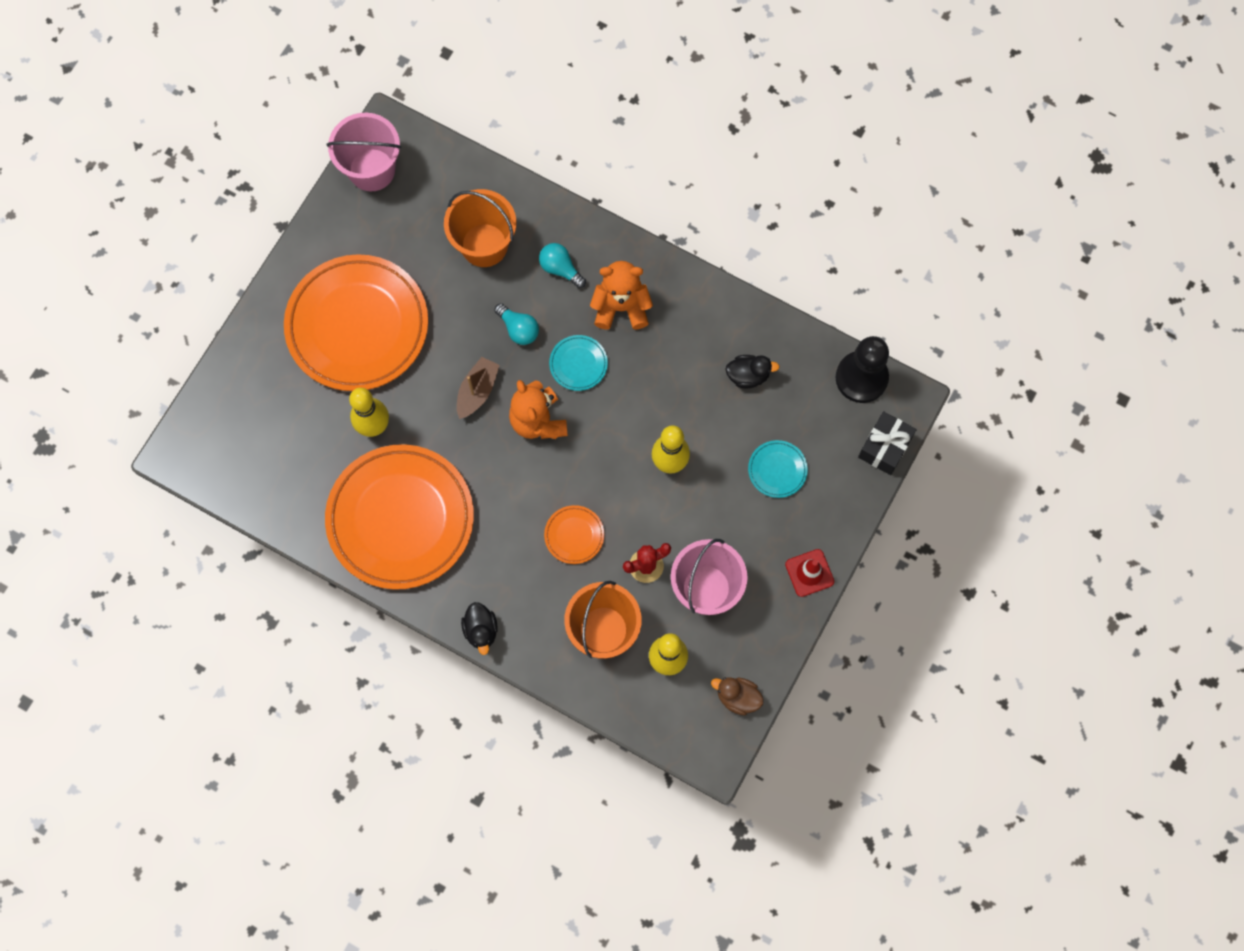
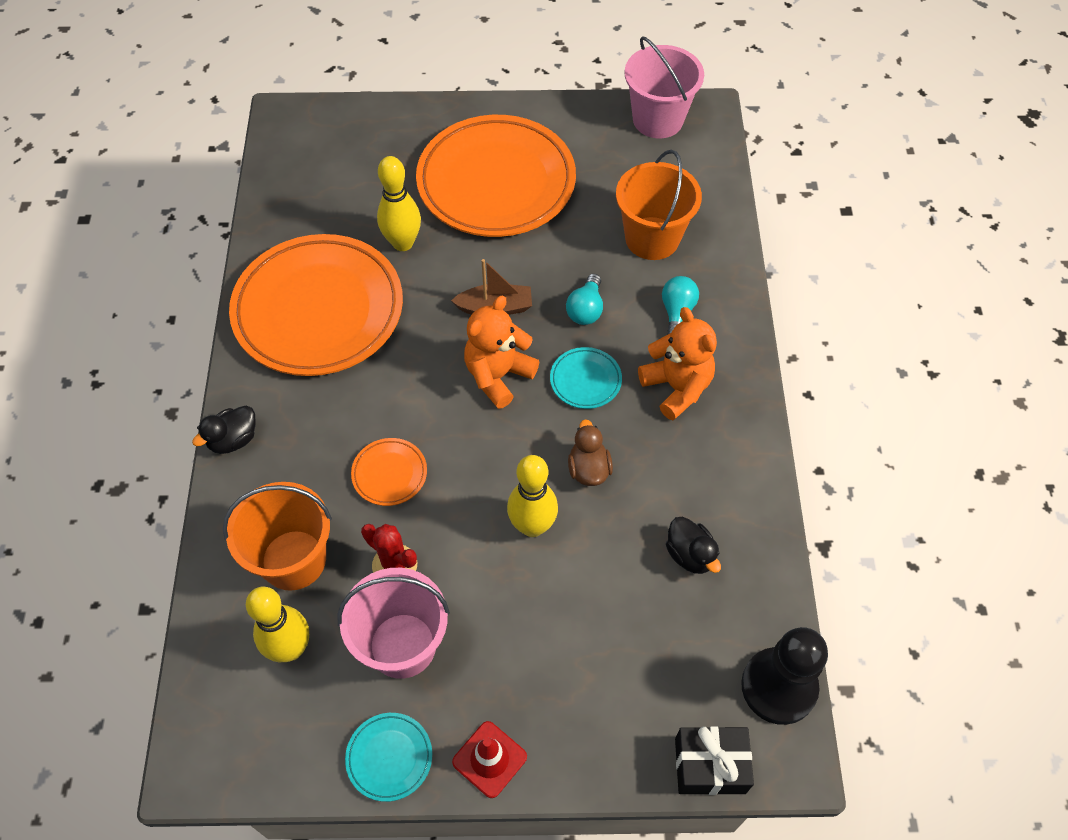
camera: 60 degrees right, 15 degrees down
(737, 697) = (282, 756): brown duck -> brown duck (588, 469)
(777, 470) = (597, 649): turquoise plate -> turquoise plate (389, 757)

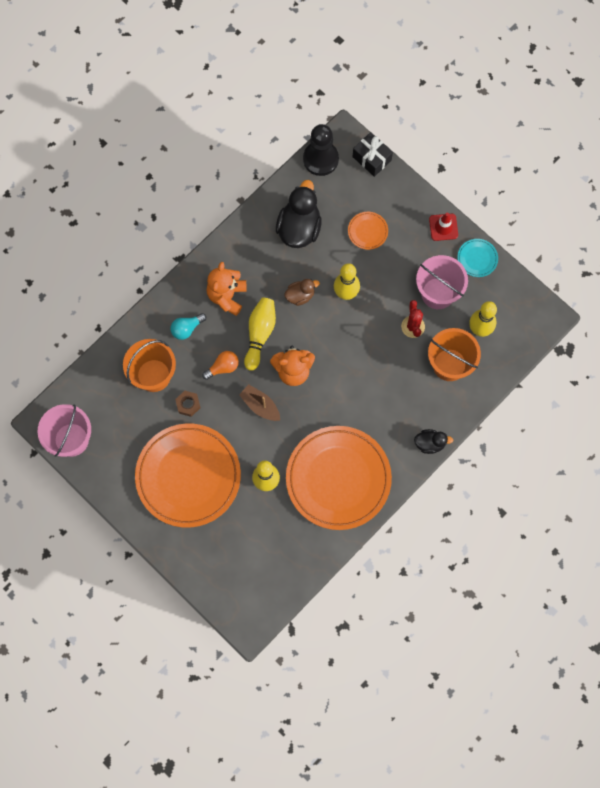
camera: 135 degrees left, 15 degrees up
(389, 474) = (380, 367): orange plate -> orange plate (367, 231)
(579, 243) = (188, 404): none -> brown nut
(585, 309) = (223, 367): turquoise light bulb -> orange light bulb
(585, 380) = (260, 334): turquoise plate -> yellow bowling pin
(588, 469) = (300, 295): brown duck -> brown duck turned 150 degrees counterclockwise
(690, 555) = (299, 228): black duck -> black duck, size x1.88

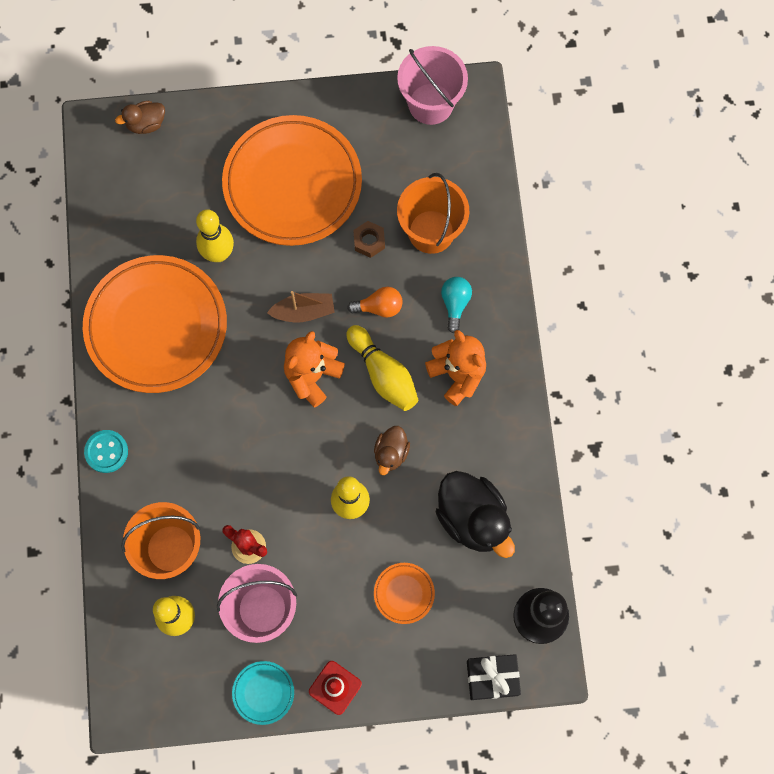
camera: 130 degrees right, 0 degrees up
(221, 596) = (146, 124): none -> brown duck
(223, 367) = (379, 307): orange light bulb -> orange light bulb turned 105 degrees counterclockwise
(430, 443) = (106, 451): black duck -> turquoise button

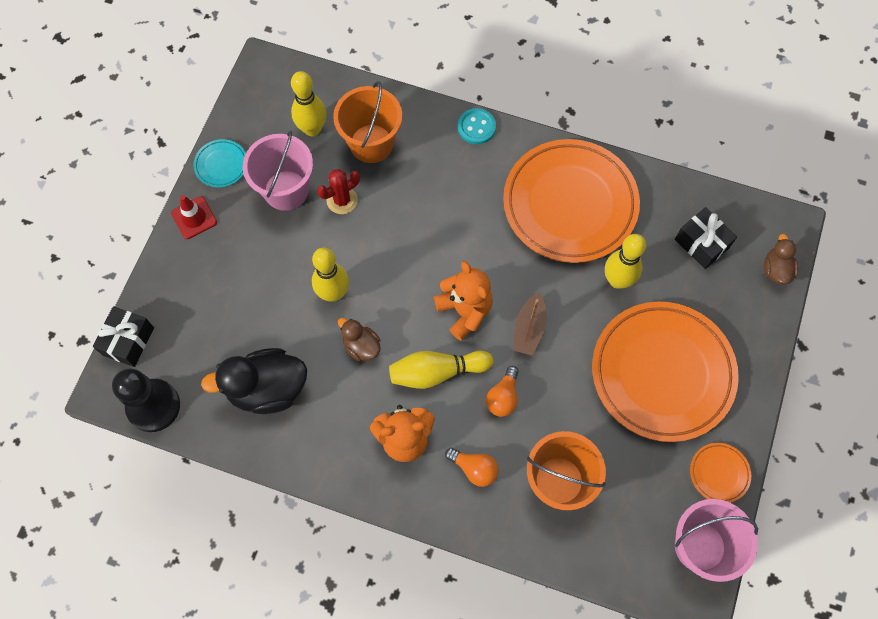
camera: 115 degrees right, 5 degrees down
(147, 195) = (701, 243): none -> black gift
(369, 241) = (573, 417): brown nut -> none
(404, 593) = (236, 303): orange plate -> orange plate (719, 473)
(455, 304) = (474, 469): turquoise light bulb -> orange light bulb

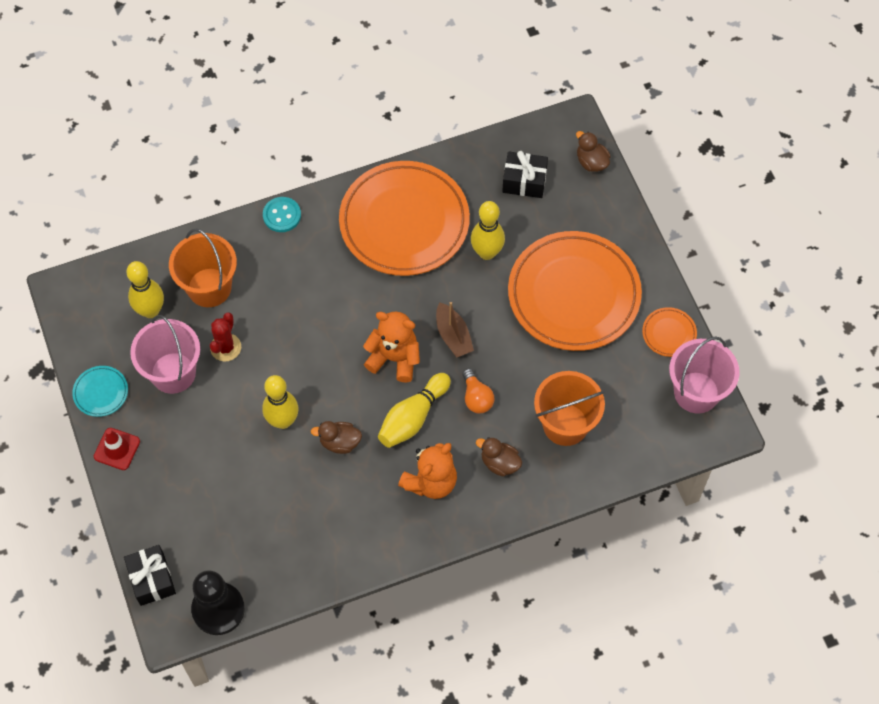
camera: 40 degrees left, 5 degrees down
(267, 389) = (296, 528): black duck -> none
(474, 469) = (499, 463): orange light bulb -> brown duck

